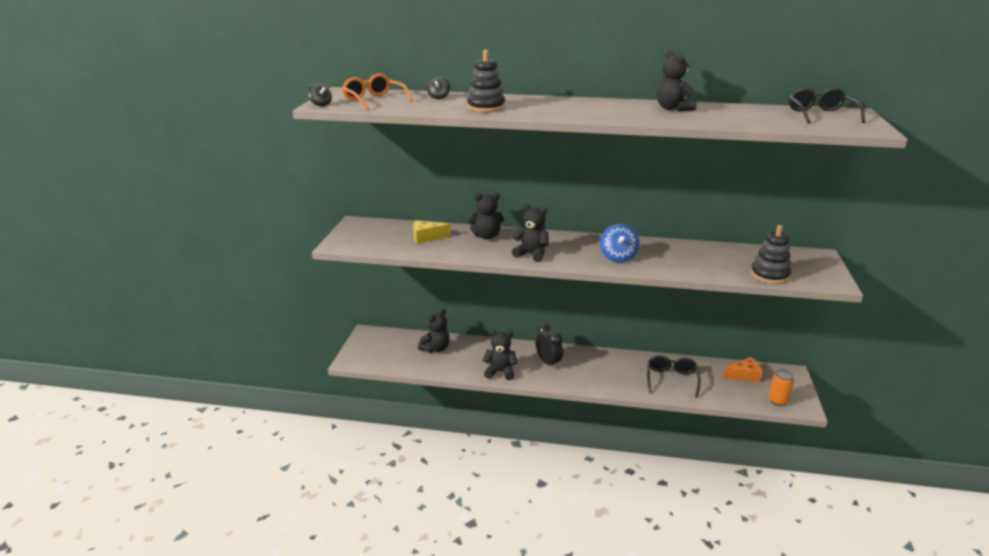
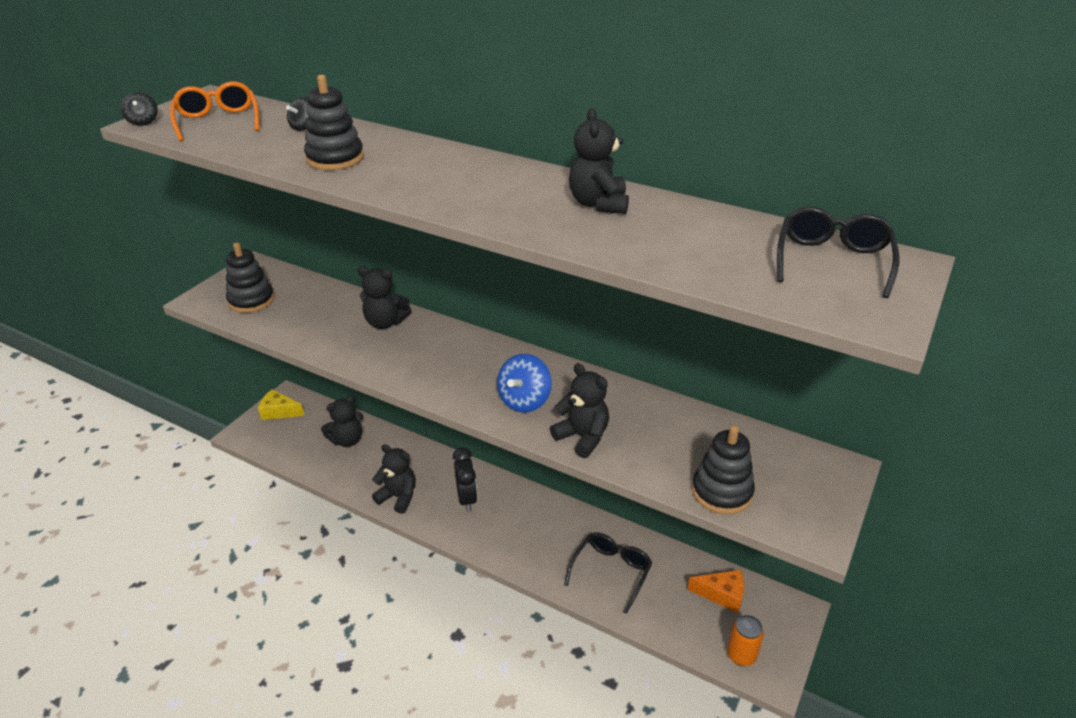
camera: 20 degrees right, 10 degrees up
(377, 239) = (251, 300): none -> black stacking toy
(427, 237) = (311, 309): yellow cheese -> yellow cheese (279, 412)
(531, 254) = (414, 368): black teddy bear -> black teddy bear (582, 437)

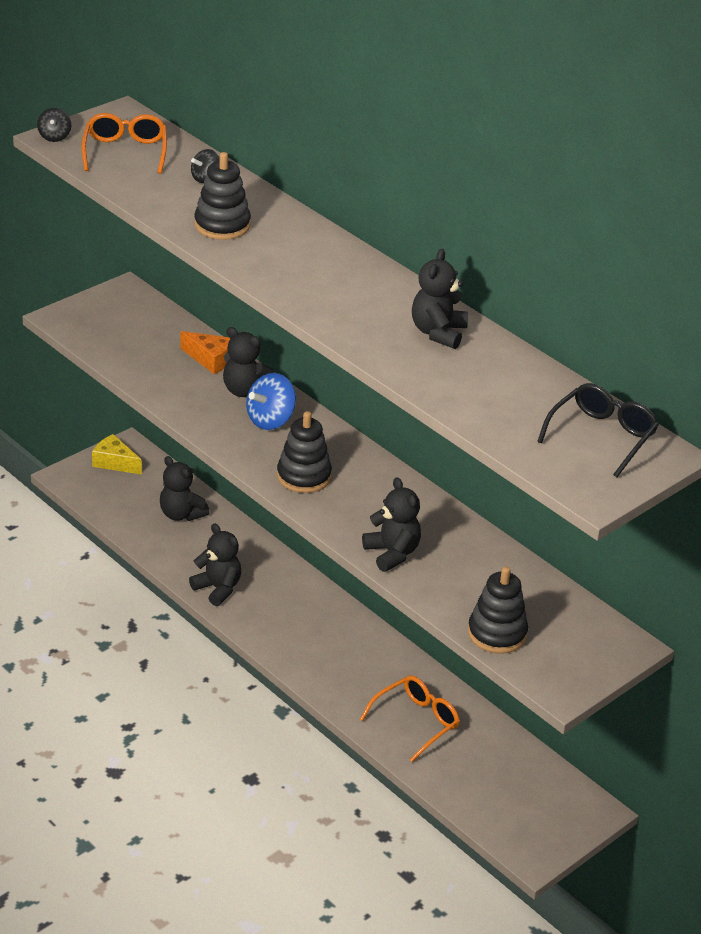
camera: 15 degrees right, 0 degrees up
(251, 300) = (114, 331): black stacking toy -> black stacking toy (303, 476)
(347, 440) = (181, 514): black teddy bear -> black teddy bear turned 60 degrees clockwise
(467, 499) = (292, 610): black clock -> none
(524, 401) = (352, 506): blue spinning top -> blue spinning top (270, 420)
(611, 571) = (416, 722): black glasses -> orange glasses
(722, 594) = (524, 775): orange cheese -> orange cheese (211, 359)
(741, 655) = (512, 830): orange can -> none

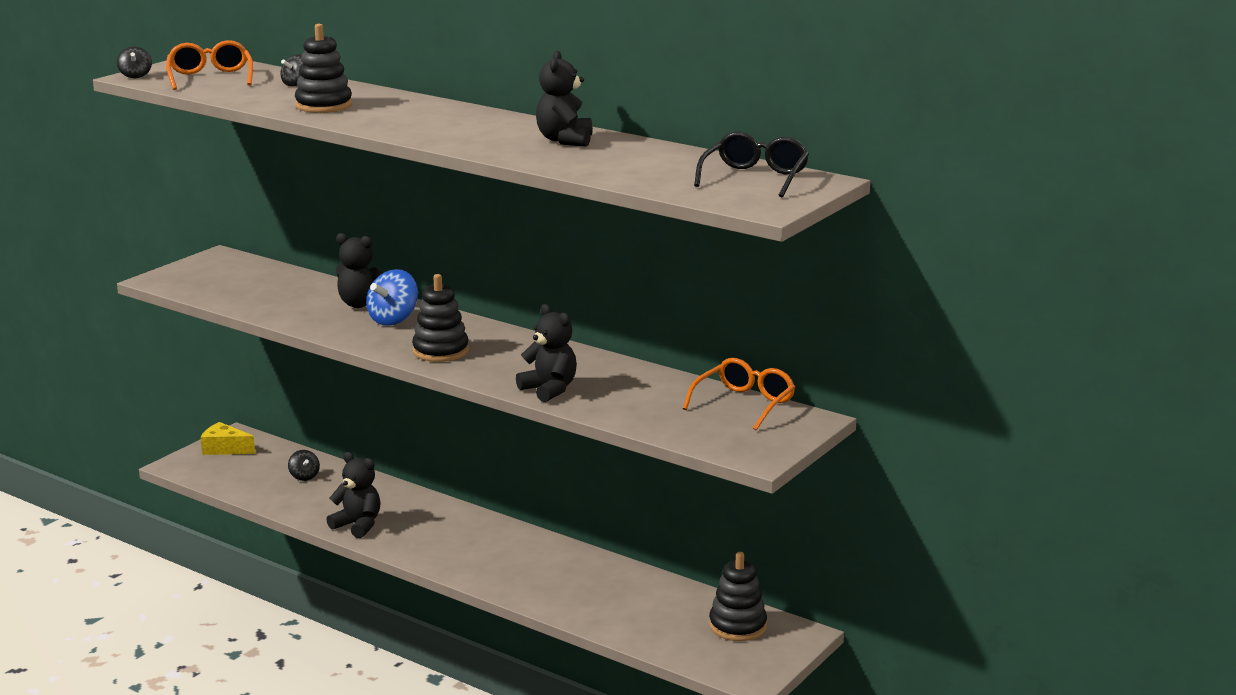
camera: 10 degrees left, 15 degrees down
(181, 514) = (304, 476): black teddy bear -> black spinning top
(211, 359) = (319, 289): orange cheese -> none
(416, 722) = (594, 594): orange glasses -> orange glasses (744, 404)
(497, 633) = (677, 428): black stacking toy -> black stacking toy (737, 626)

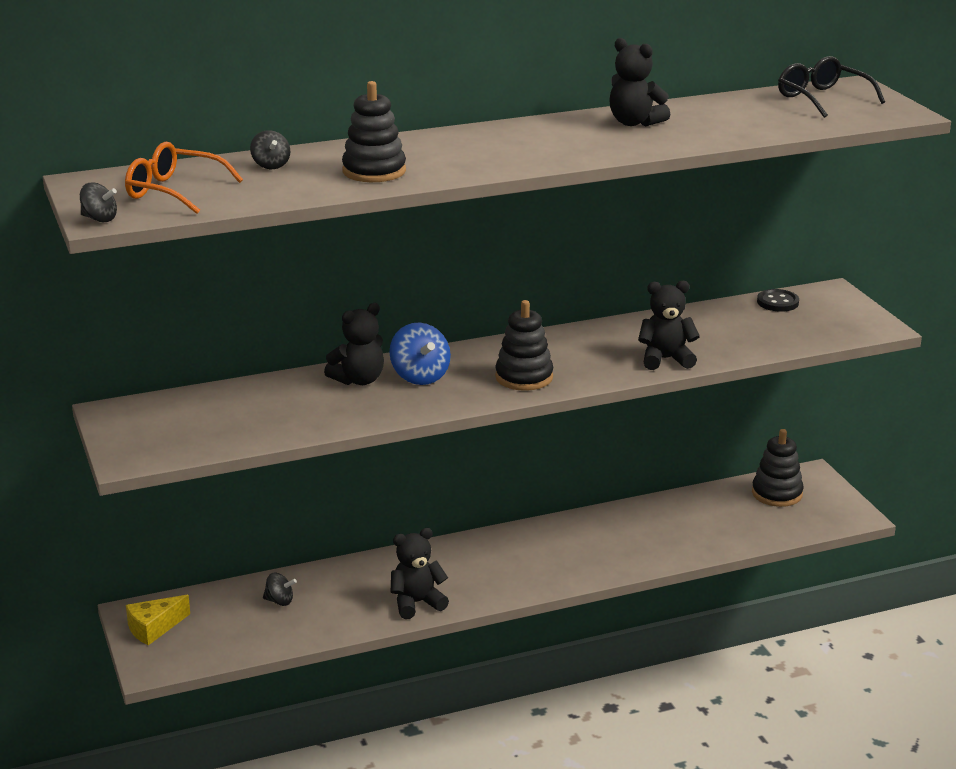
camera: 55 degrees left, 5 degrees up
(744, 404) = (777, 302): orange glasses -> black button

